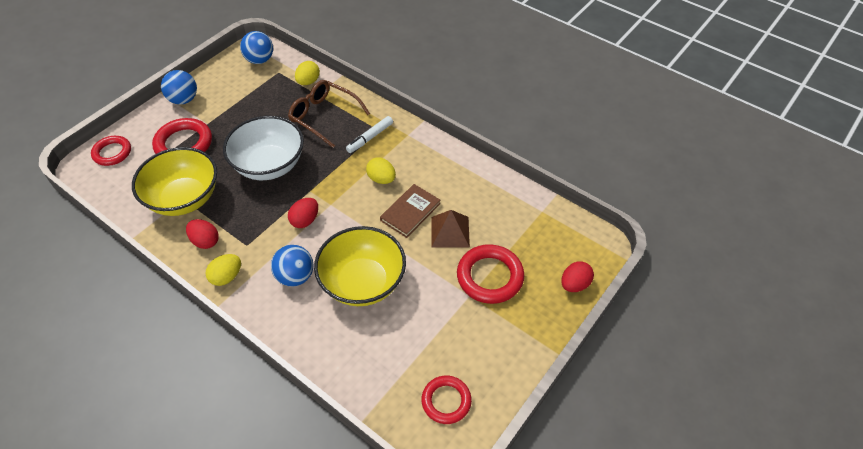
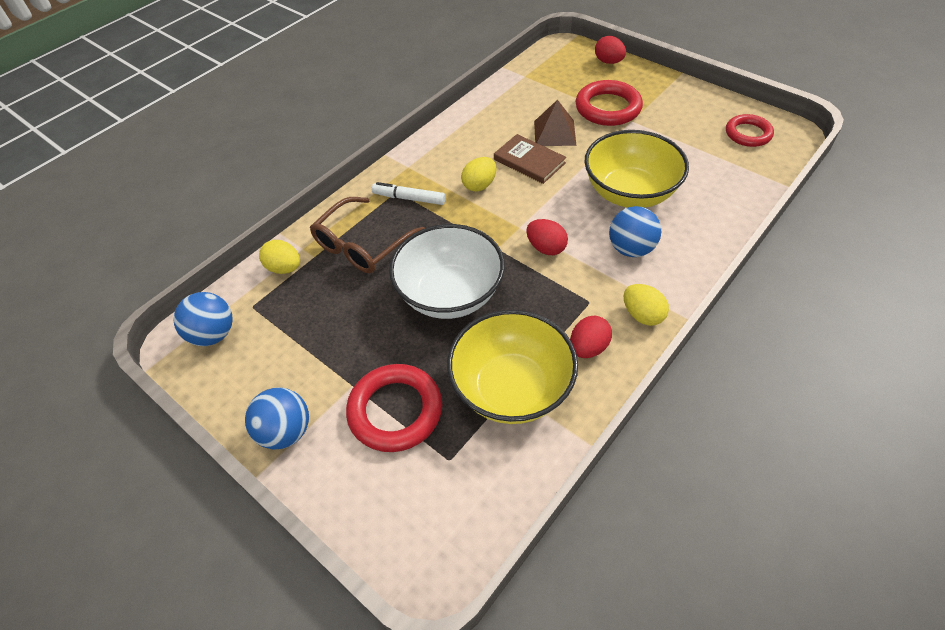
camera: 85 degrees left, 0 degrees up
(112, 153) = (404, 524): red ring -> none
(370, 138) = (409, 198): white marker -> white marker turned 150 degrees clockwise

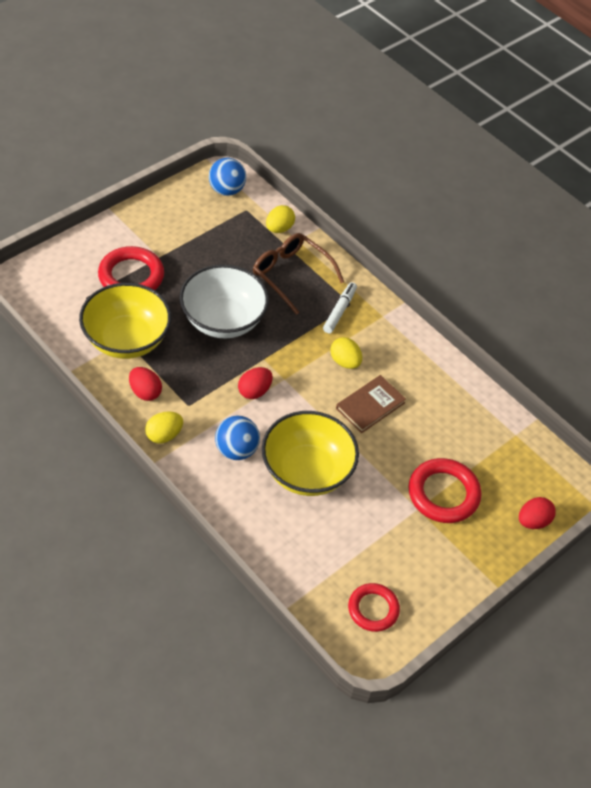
camera: 90 degrees right, 0 degrees up
(286, 431) = (135, 222): blue ball -> none
(555, 133) = (409, 436): brown pyramid -> none

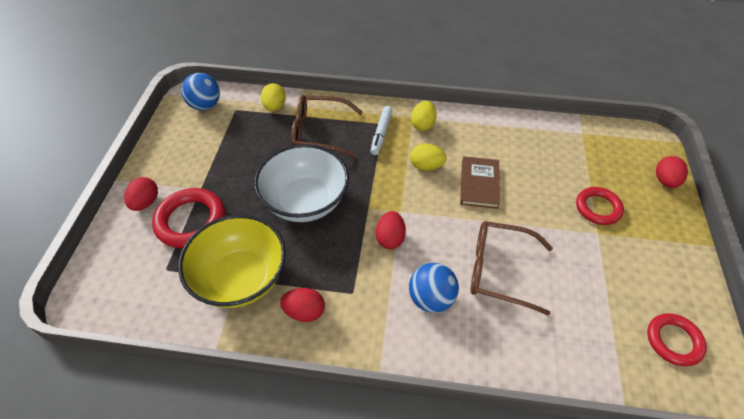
camera: 35 degrees left, 0 degrees up
(114, 240) = (146, 202): none -> red egg
(164, 435) = (361, 337): yellow egg -> yellow egg (422, 125)
(307, 471) = (499, 270): yellow bowl -> brown glasses
(339, 311) = (381, 134): white marker -> white marker turned 150 degrees counterclockwise
(443, 494) = (598, 208): red ring -> red ring, size x0.66

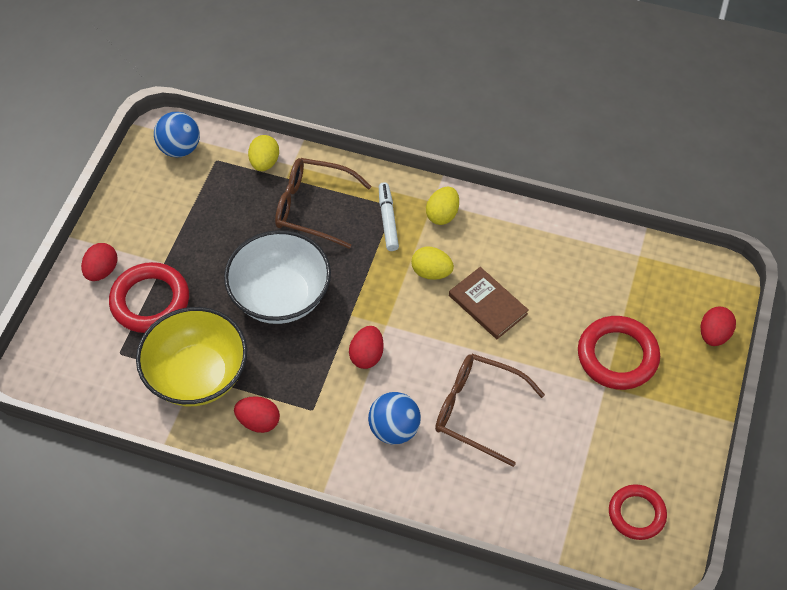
camera: 10 degrees right, 5 degrees up
(381, 134) = (388, 220): white marker -> white marker turned 150 degrees clockwise
(479, 184) = (488, 305): brown book -> brown book turned 60 degrees counterclockwise
(598, 208) = (617, 356): red ring -> red ring, size x1.52

